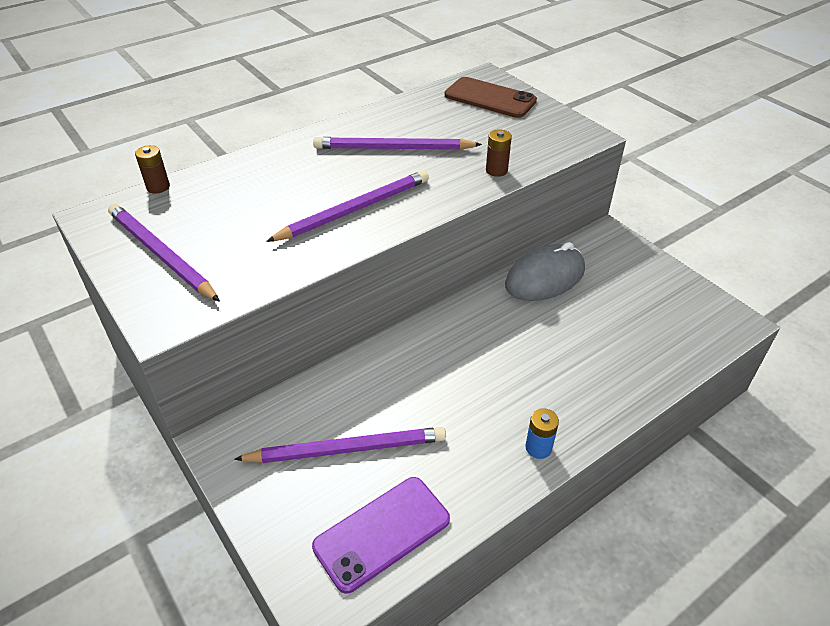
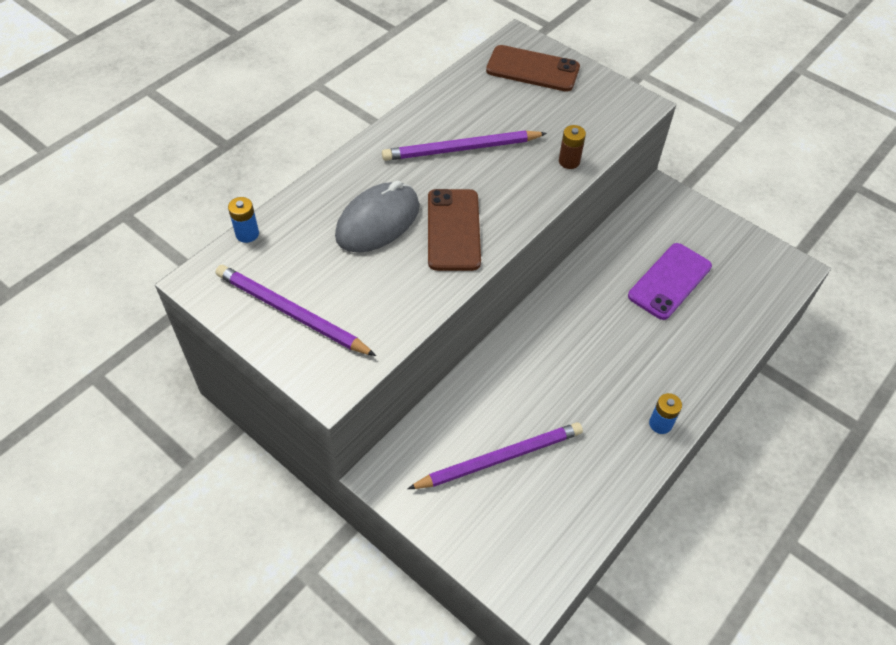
camera: 15 degrees left, 10 degrees up
(158, 187) = (247, 234): brown battery -> blue battery
(354, 209) = (453, 230): purple pencil -> brown phone
(382, 533) = (556, 526): purple phone -> purple phone (669, 281)
(545, 278) = (618, 251): grey mouse -> grey mouse (378, 221)

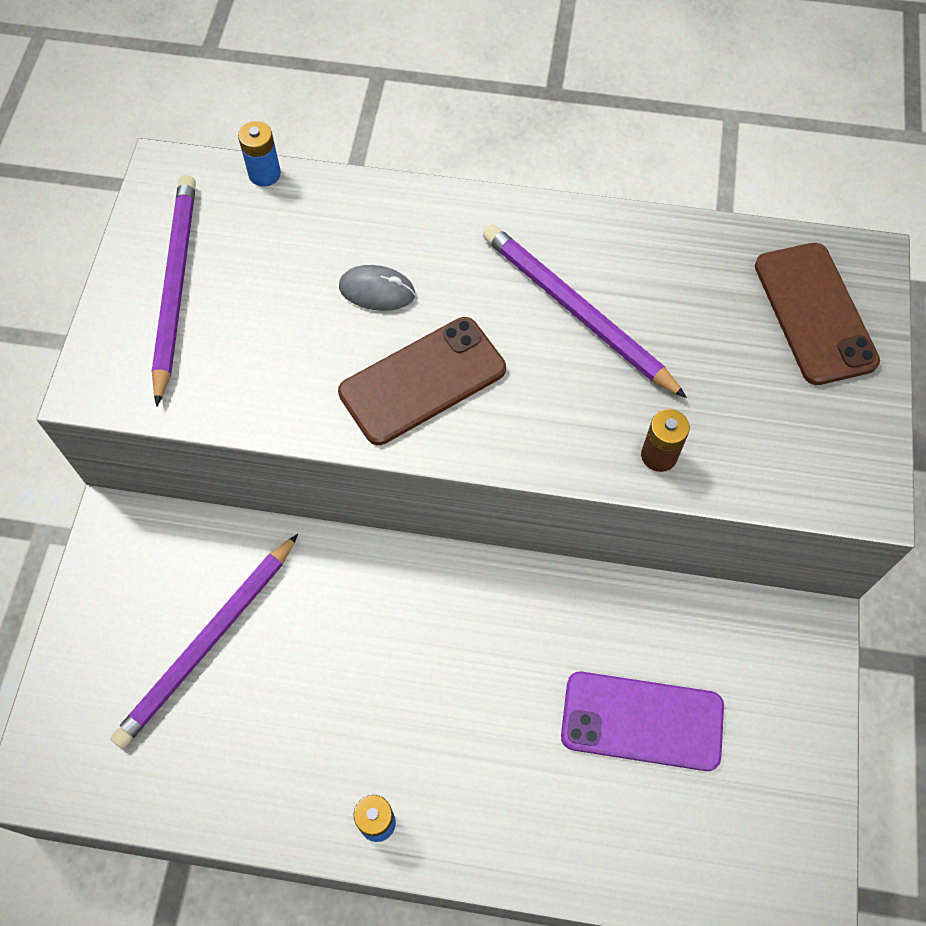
camera: 60 degrees right, 10 degrees up
(378, 221) = (377, 291): grey mouse -> grey mouse, size x0.52
(499, 458) = (208, 643): purple pencil -> purple pencil turned 90 degrees clockwise

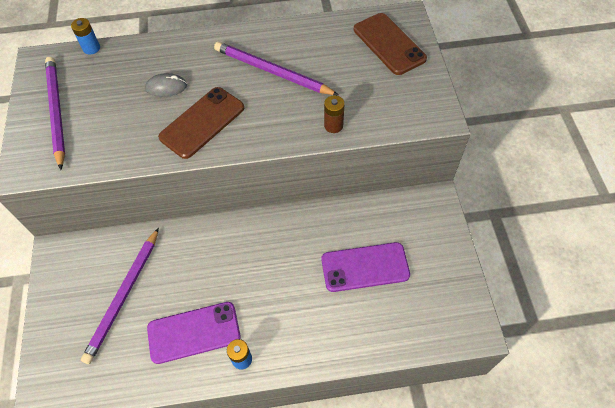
camera: 15 degrees left, 5 degrees down
(309, 747) = (194, 332): none -> purple phone

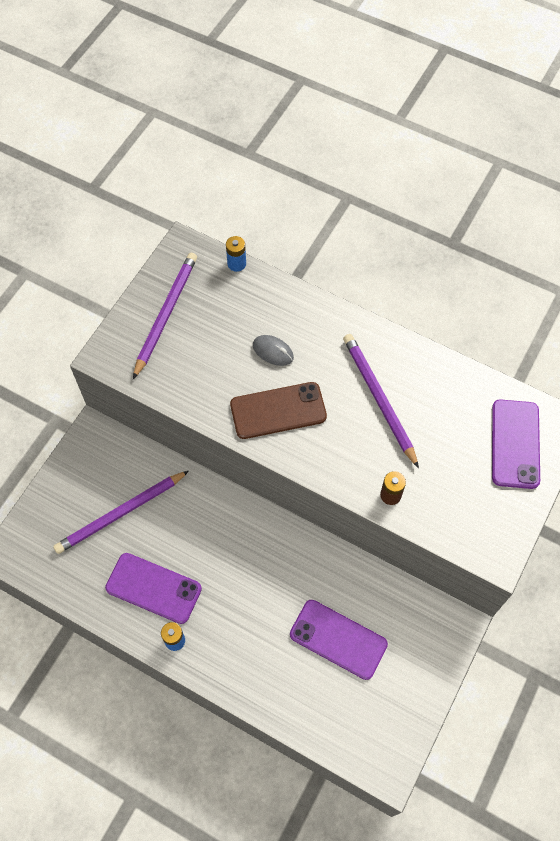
camera: 35 degrees right, 5 degrees up
(389, 44) = (515, 444): brown phone -> purple phone

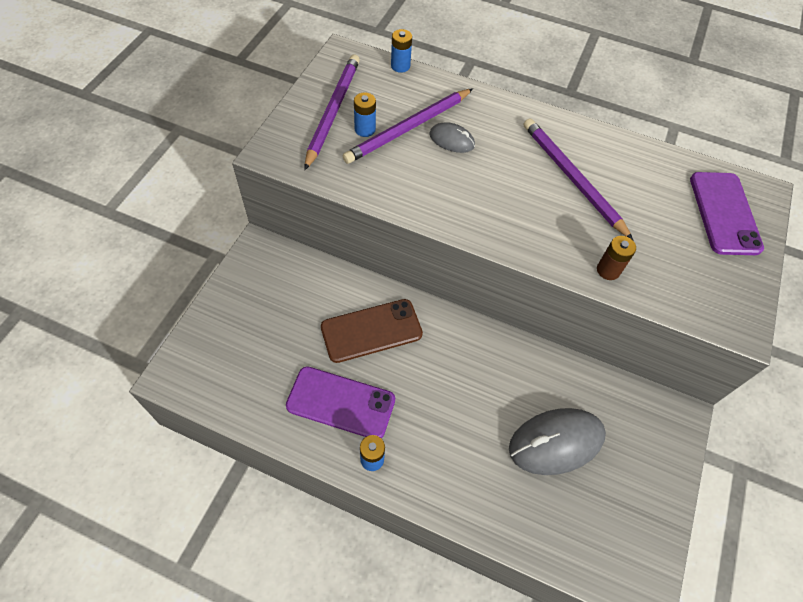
camera: 10 degrees left, 5 degrees down
(121, 513) = (296, 326): purple pencil -> purple pencil (408, 128)
(193, 336) = (365, 129): none -> blue battery
(278, 410) = (467, 194): brown phone -> brown phone (371, 330)
(338, 639) = (556, 442): purple phone -> grey mouse

